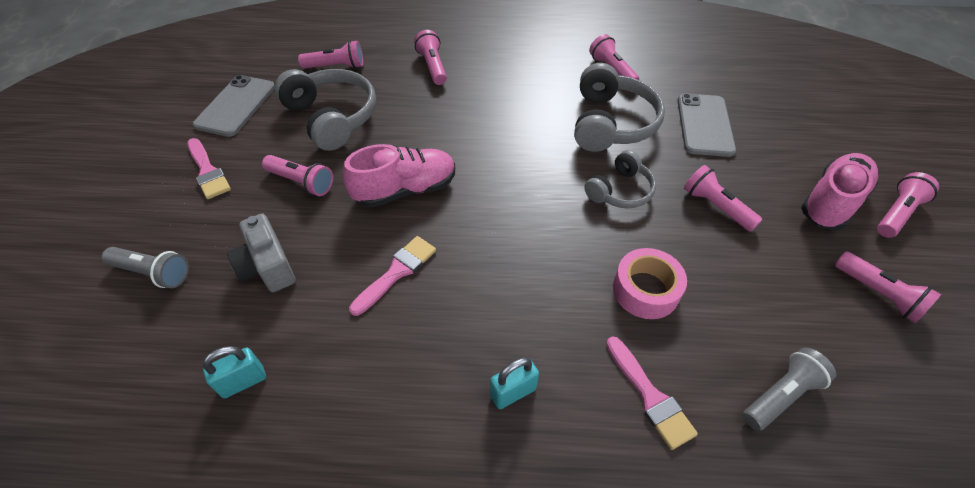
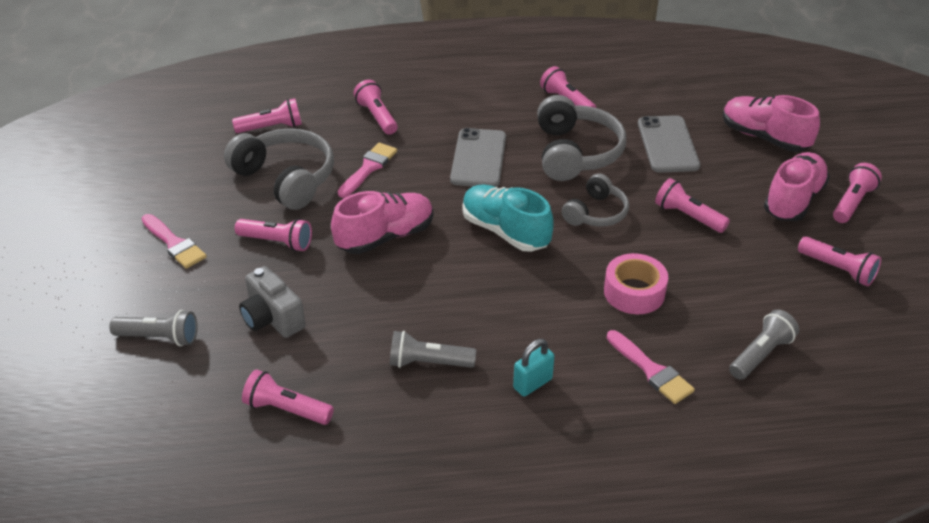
camera: 10 degrees left, 10 degrees down
(236, 106) = (177, 178): grey phone -> grey phone (478, 158)
(243, 382) = (286, 409): turquoise padlock -> pink flashlight
(397, 272) = (400, 307): pink brush -> pink brush (368, 168)
(407, 346) = (428, 363): none -> grey flashlight
(524, 199) = (505, 231): none -> turquoise shoe
(805, 129) = (764, 137): none -> pink shoe

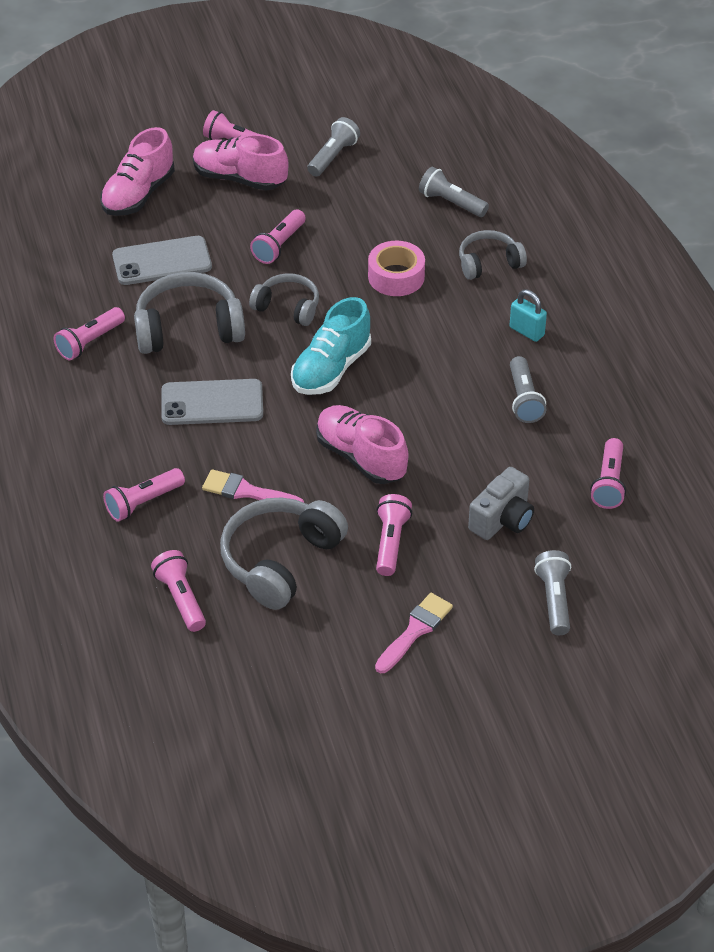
camera: 100 degrees left, 5 degrees up
(651, 370) = (489, 263): pink brush -> grey headphones
(838, 269) = (333, 156): pink flashlight -> grey flashlight

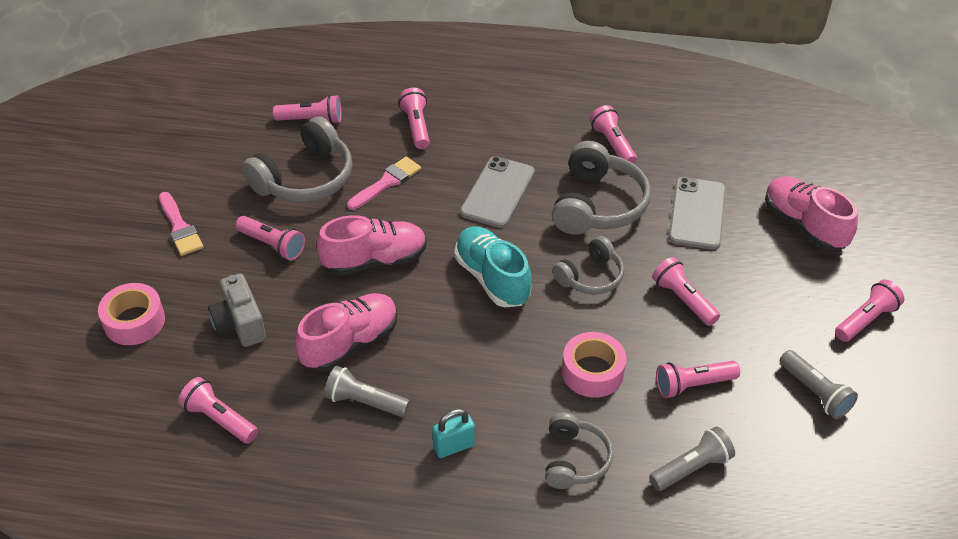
camera: 115 degrees right, 0 degrees up
(239, 178) = (803, 304): pink shoe -> pink shoe (350, 343)
(280, 561) = (305, 178): grey headphones -> grey headphones turned 75 degrees clockwise
(370, 219) = (692, 385): none -> pink flashlight
(554, 600) = (134, 321): grey flashlight -> pink tape

